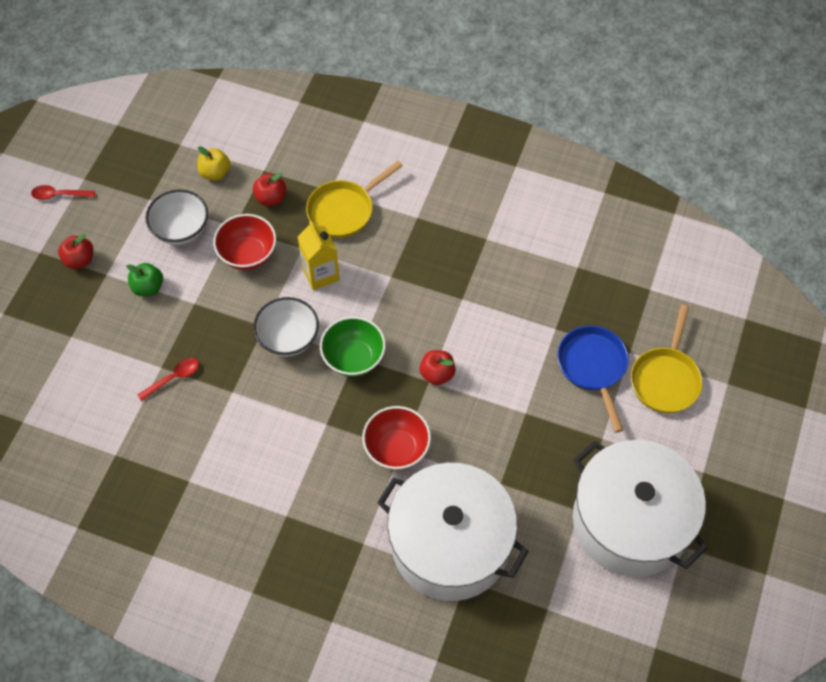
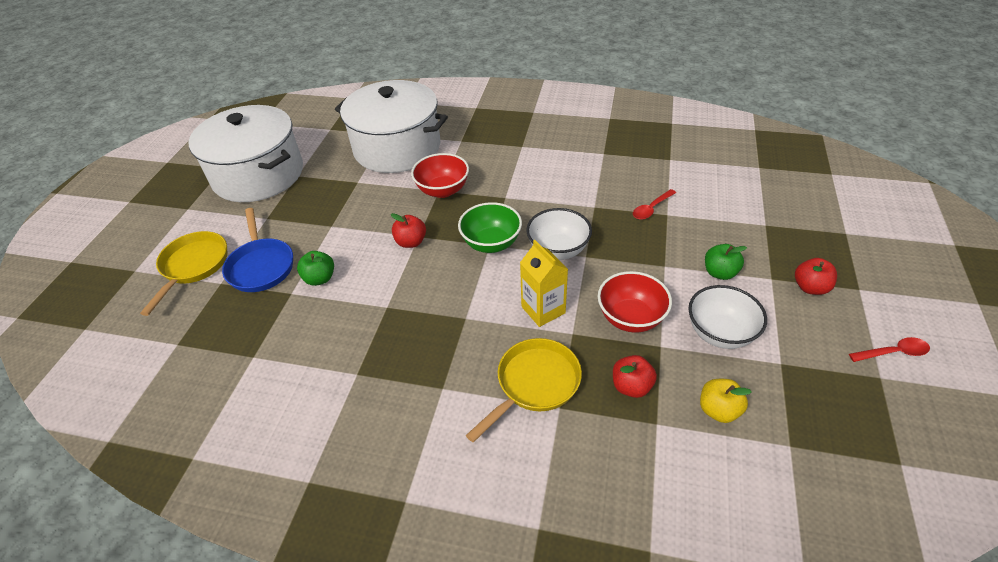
camera: 175 degrees right, 15 degrees down
(529, 341) = (320, 278): none -> green apple

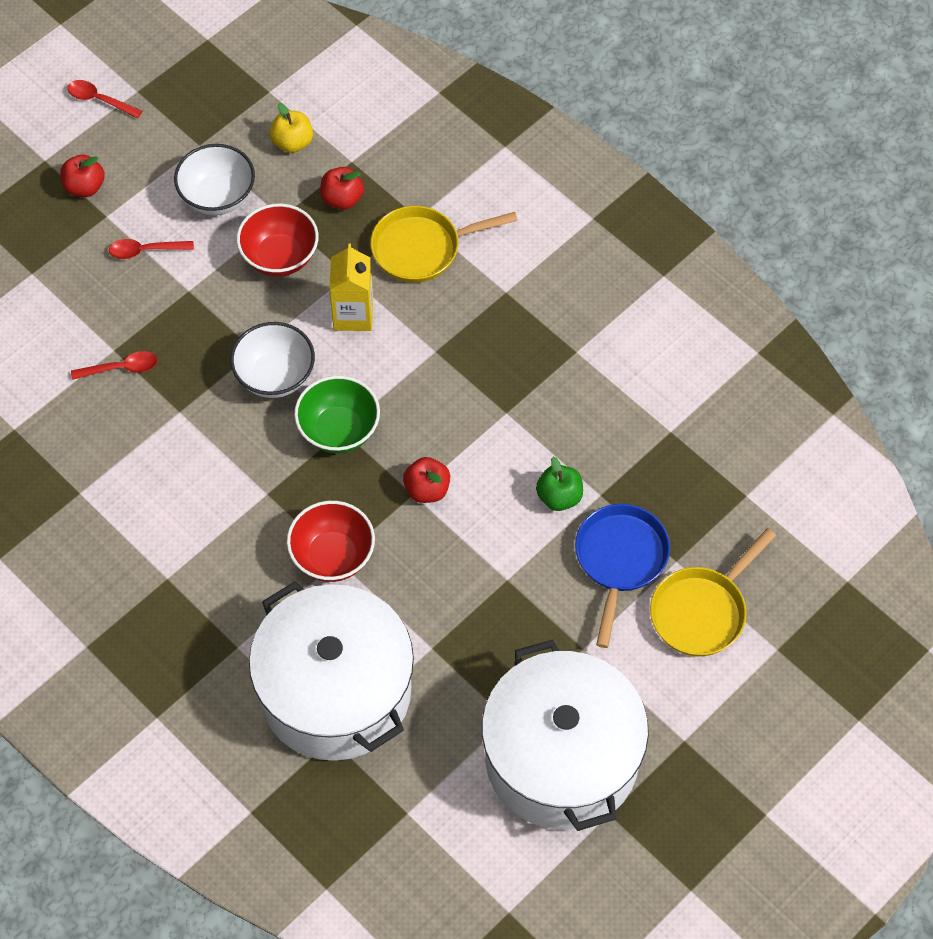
camera: 150 degrees left, 15 degrees up
(720, 273) = (146, 250): green apple -> red spoon

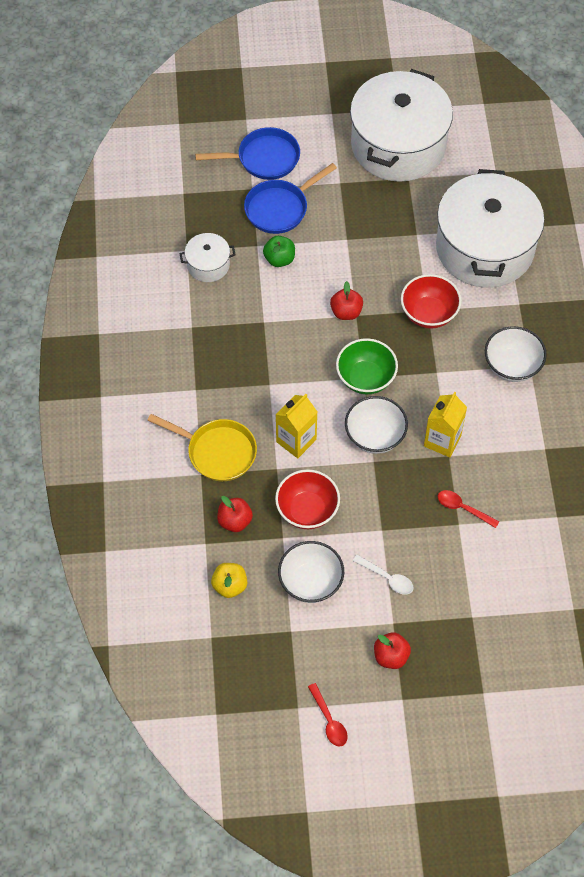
camera: 140 degrees left, 0 degrees up
(146, 250) = (387, 578): red spoon -> white spoon
(187, 562) = (512, 366): none -> white bowl
(199, 423) = (442, 440): none -> yellow carton
(630, 432) = (208, 265): none -> white pot
(702, 611) = (263, 158): yellow pan -> blue pan

